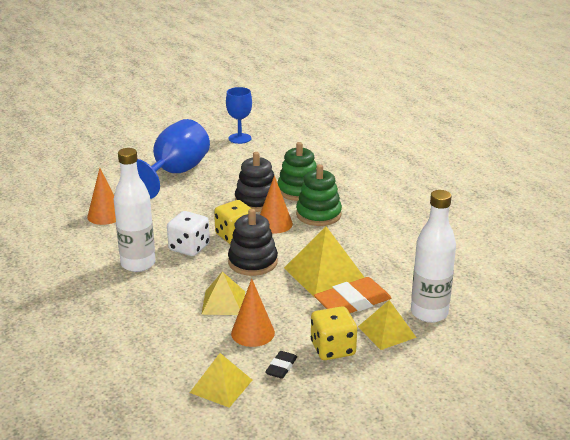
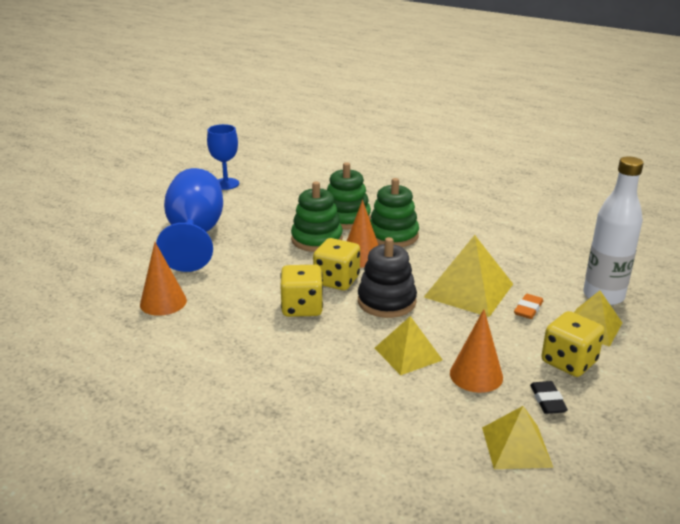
camera: 30 degrees left, 0 degrees up
(138, 264) = (265, 344): white bottle -> none
(189, 247) = (302, 308): white dice -> yellow dice
(257, 201) = (317, 239): black stacking toy -> green stacking toy
(352, 302) = (528, 309): orange eraser -> orange eraser, size x0.51

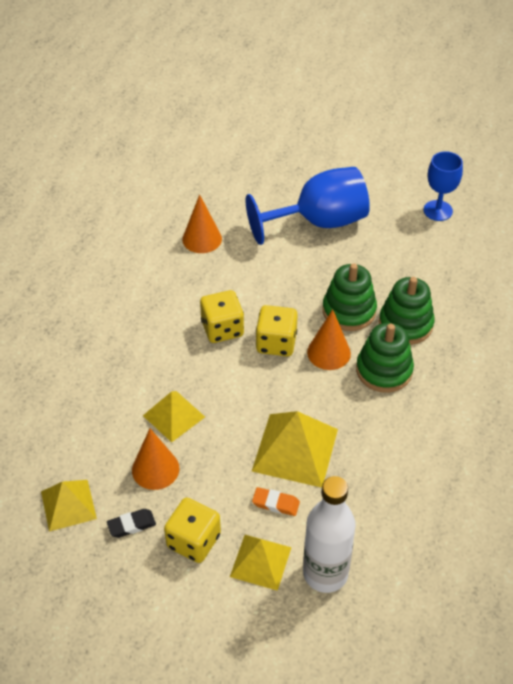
camera: 75 degrees right, 20 degrees up
(386, 301) = (252, 387): black stacking toy -> none

